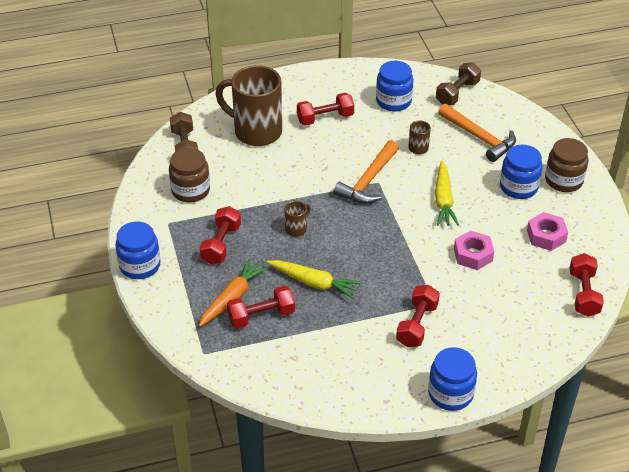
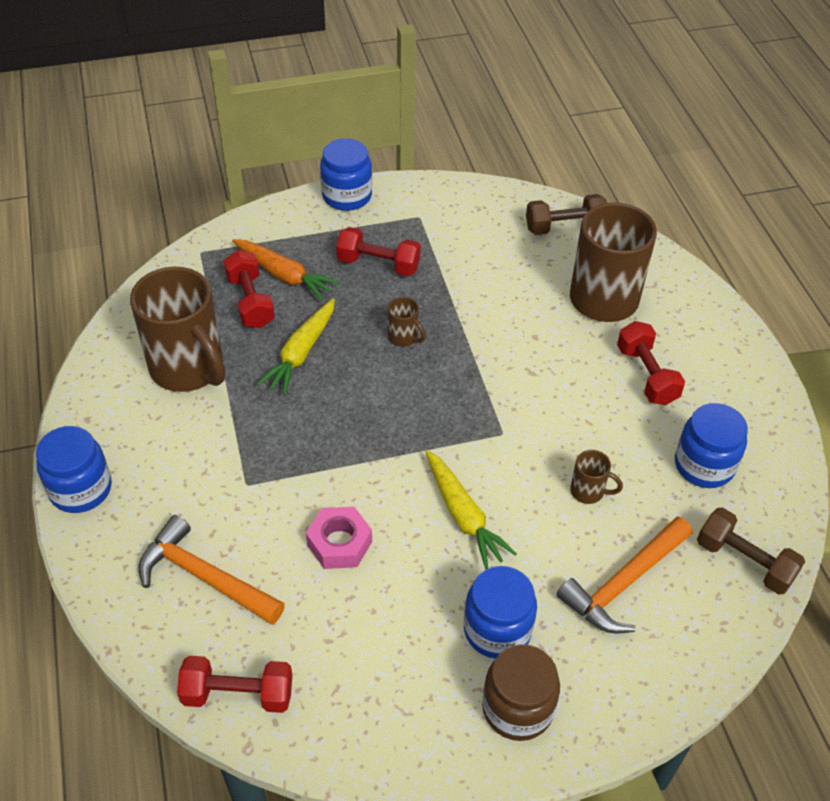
camera: 90 degrees right, 5 degrees up
(190, 190) = (479, 235): brown jar -> none
(332, 346) = (189, 369): none -> brown mug
(368, 181) = (505, 422): orange hammer -> orange hammer (204, 577)
(417, 325) = (209, 461): red dumbbell -> none
(443, 200) = (463, 515): yellow carrot -> yellow carrot turned 120 degrees counterclockwise
(546, 236) = (376, 656): pink nut -> none

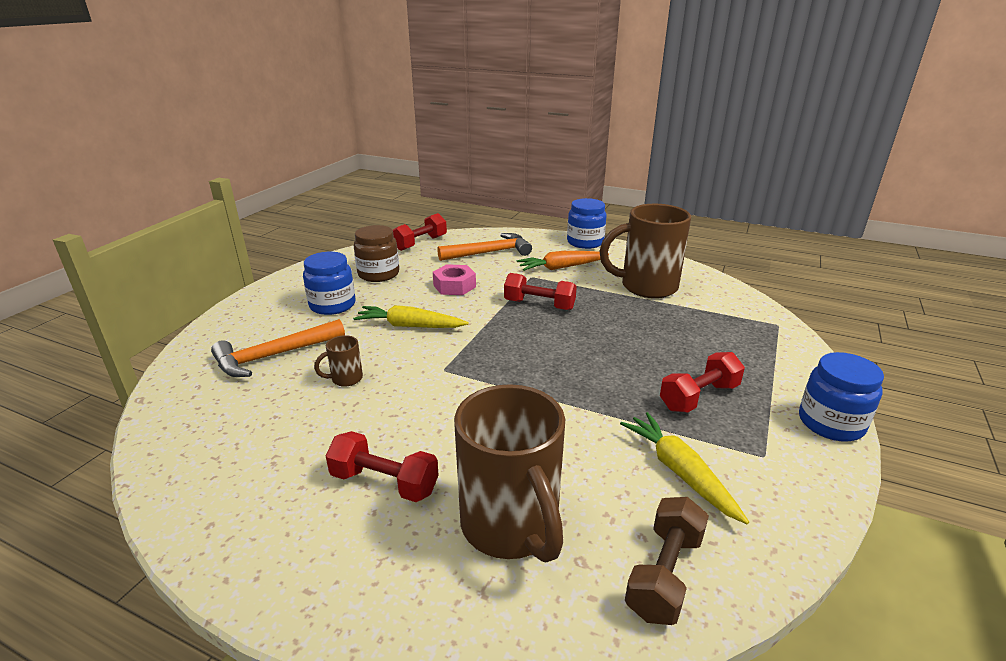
camera: 130 degrees right, 20 degrees down
(250, 301) = (697, 325): red dumbbell -> red dumbbell (539, 305)
(284, 275) = (719, 347): orange carrot -> orange carrot (561, 267)
(301, 353) = (620, 325): yellow carrot -> yellow carrot (680, 472)
(404, 337) = (591, 371): brown mug -> none
(517, 708) = (291, 293): brown jar -> brown jar (378, 274)
(624, 583) = (274, 356): orange hammer -> orange hammer turned 120 degrees counterclockwise
(704, 465) = (265, 450): blue jar -> none
(744, 562) = (186, 413): brown dumbbell -> none

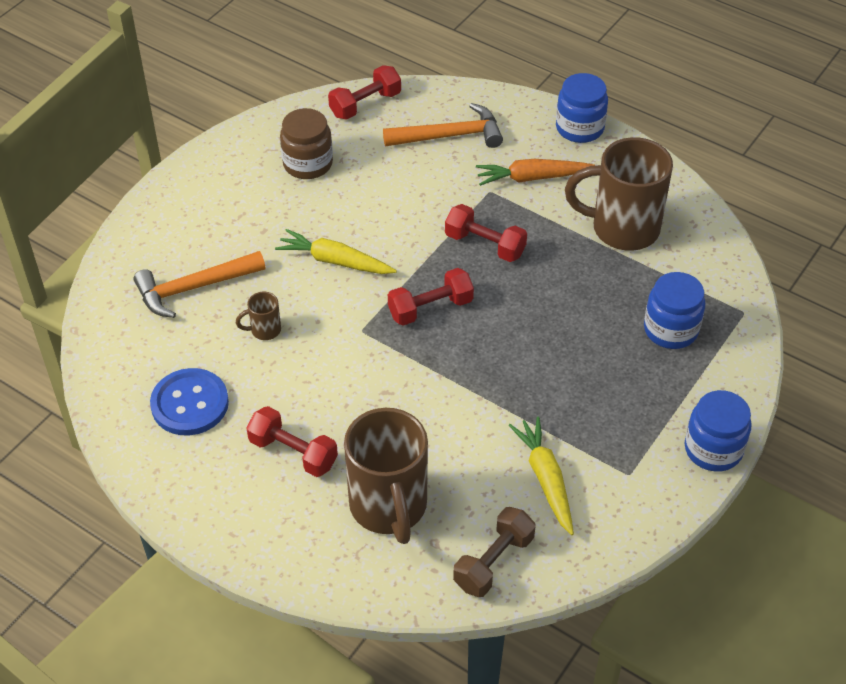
camera: 10 degrees right, 20 degrees up
(261, 449) = (190, 404): none -> blue button
(332, 305) = (253, 215): blue jar -> blue jar (670, 330)
(454, 286) = (394, 198): pink nut -> none
(699, 397) = (603, 401): red dumbbell -> red dumbbell (430, 308)

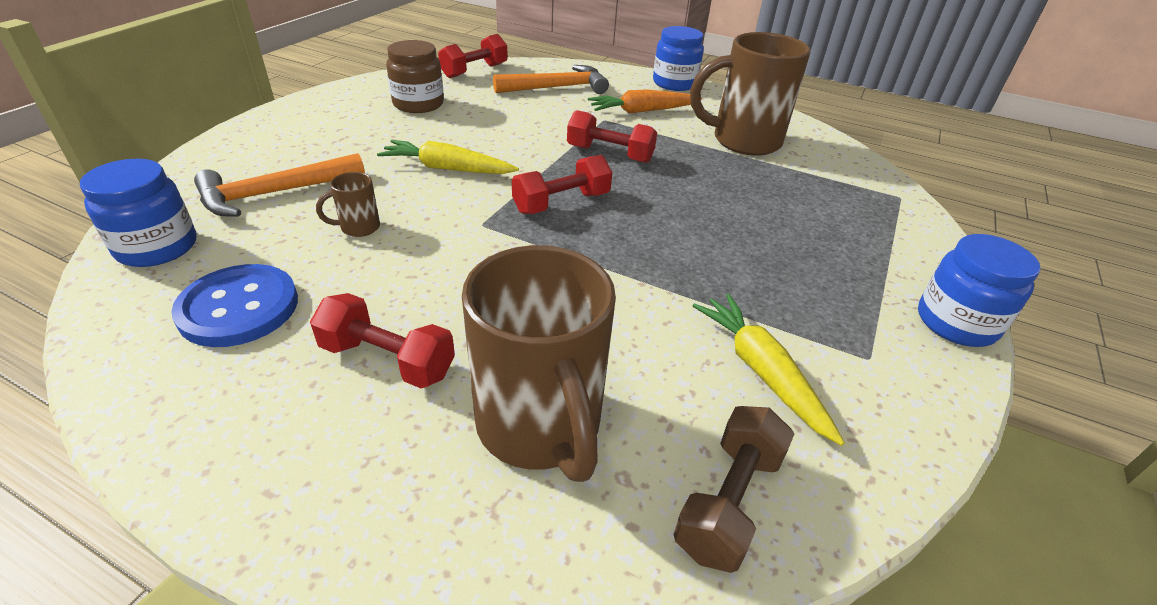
camera: 10 degrees left, 10 degrees down
(670, 330) = (834, 213): blue jar -> blue jar (157, 247)

